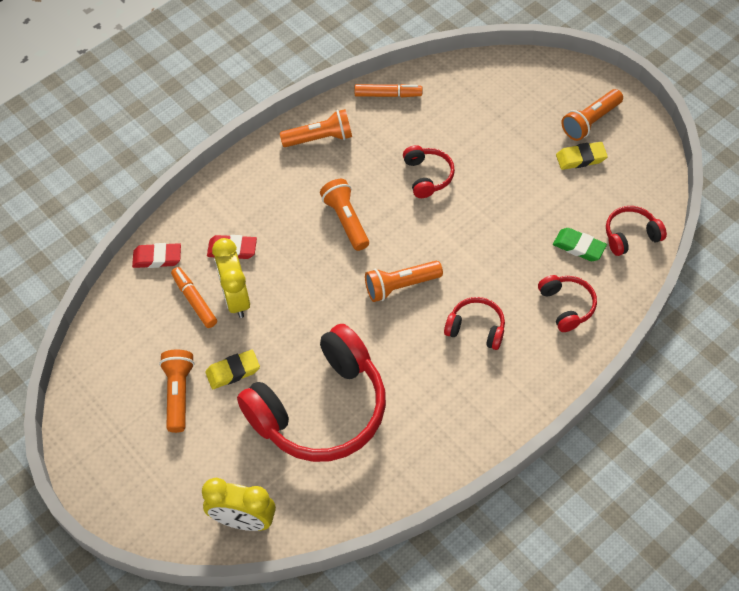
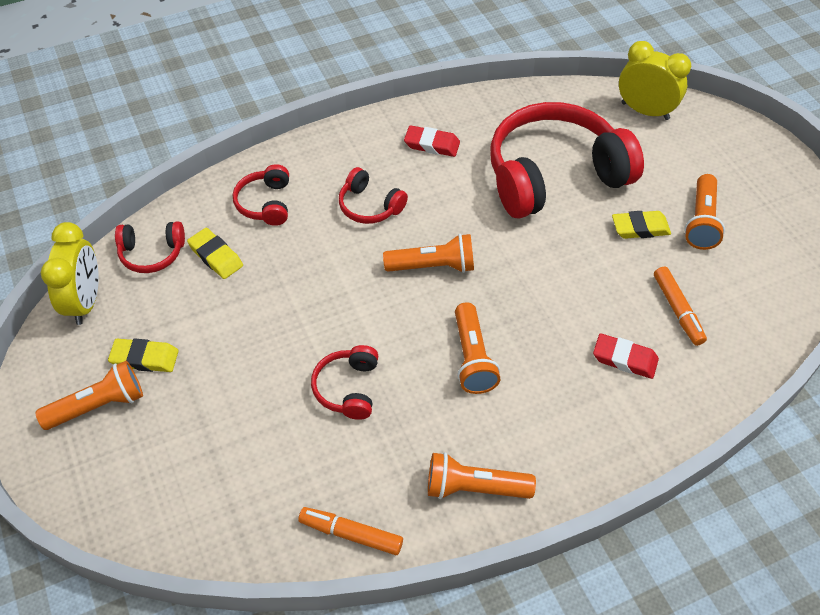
camera: 165 degrees left, 5 degrees down
(157, 258) = (722, 373): red eraser -> red eraser (432, 144)
(236, 298) = (627, 300): yellow clock -> yellow clock (86, 301)
(579, 247) = (216, 256): green eraser -> yellow eraser

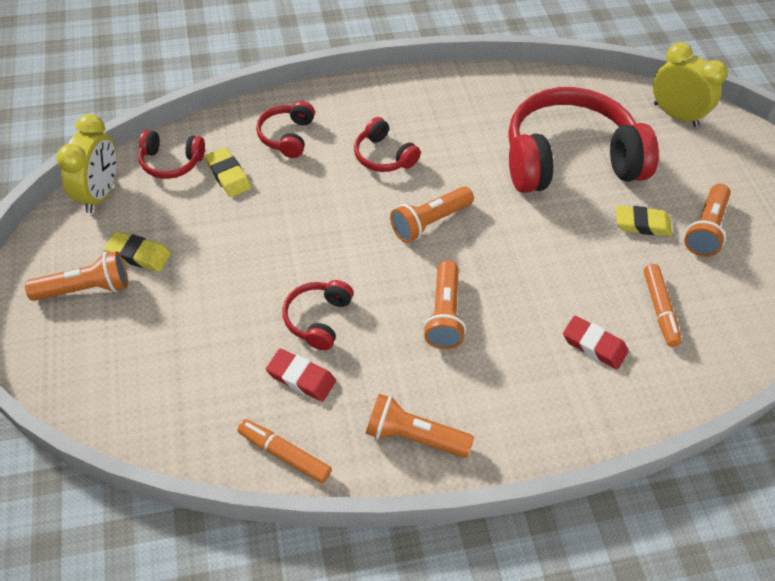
camera: 10 degrees right, 0 degrees up
(432, 144) = (458, 110): red eraser -> red eraser (301, 378)
(433, 266) = (429, 222): orange flashlight -> orange flashlight turned 135 degrees clockwise

